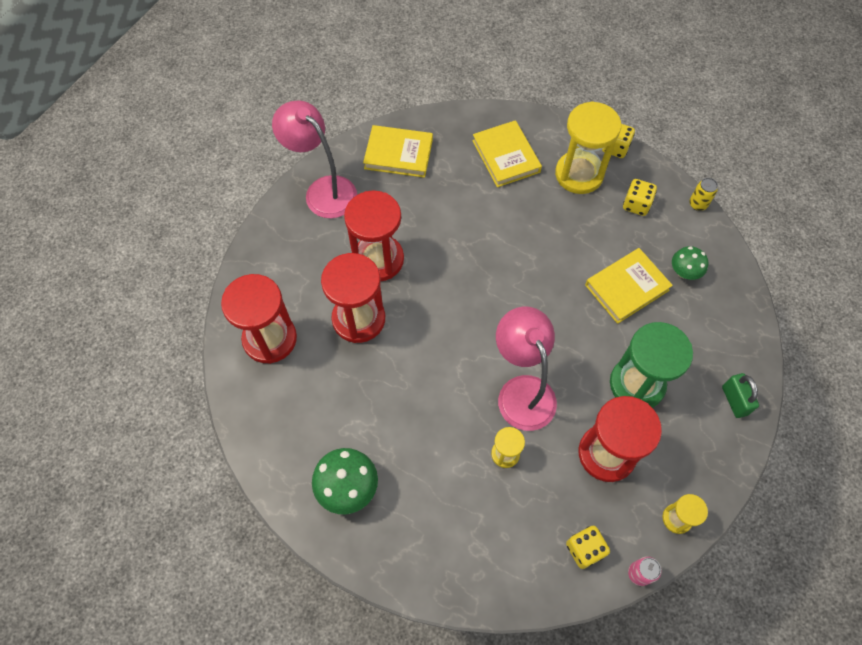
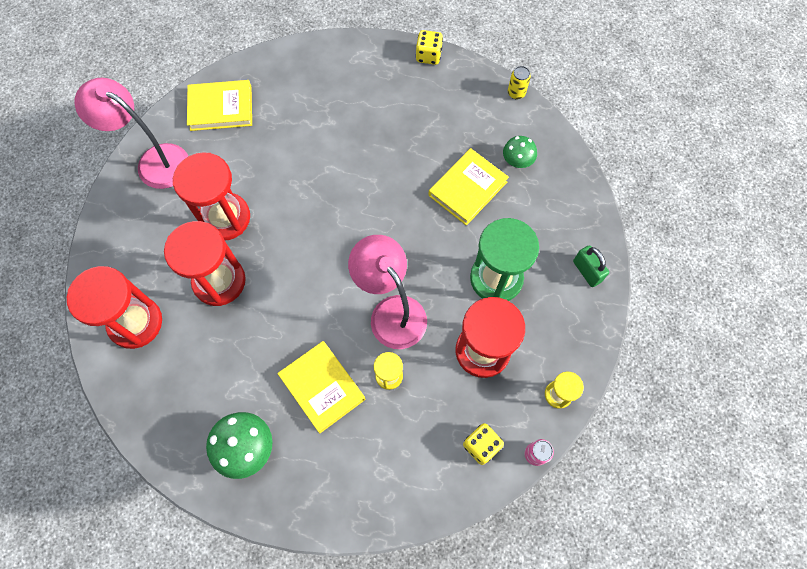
camera: 15 degrees left, 5 degrees up
(506, 156) = (326, 87): yellow book -> yellow book (322, 387)
(579, 174) = (400, 89): yellow hourglass -> none
(636, 205) = (459, 106): yellow dice -> none

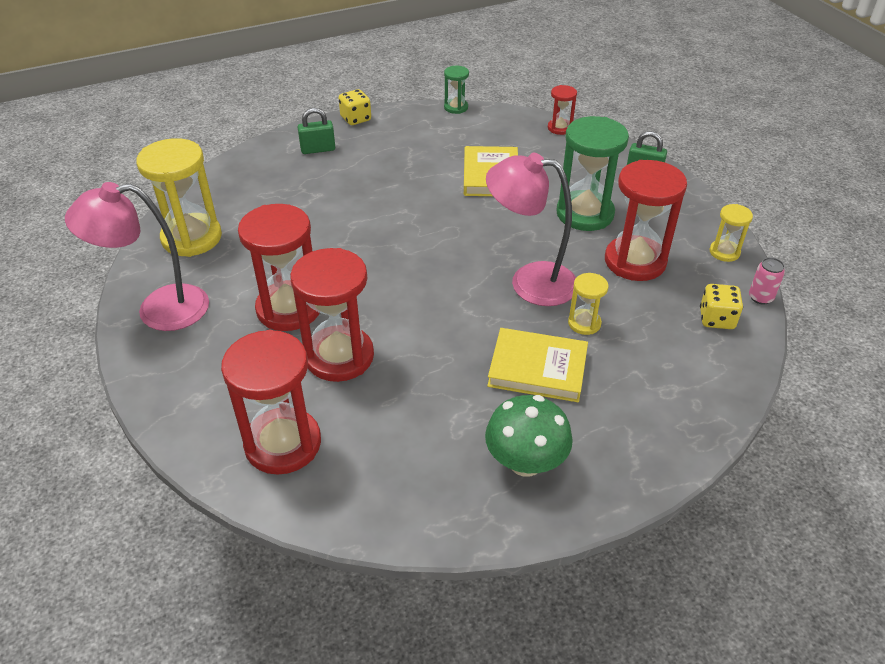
camera: 40 degrees left, 25 degrees down
(221, 108) = (192, 238): yellow book -> yellow hourglass
(372, 73) = (318, 149): none -> green padlock
(516, 93) = (456, 107): yellow can -> green hourglass
(517, 161) = (508, 142): green mushroom -> none
(574, 174) = (560, 128): none -> red hourglass

